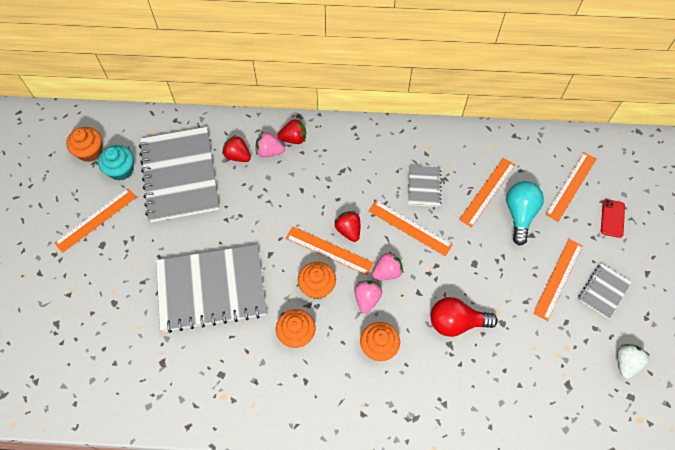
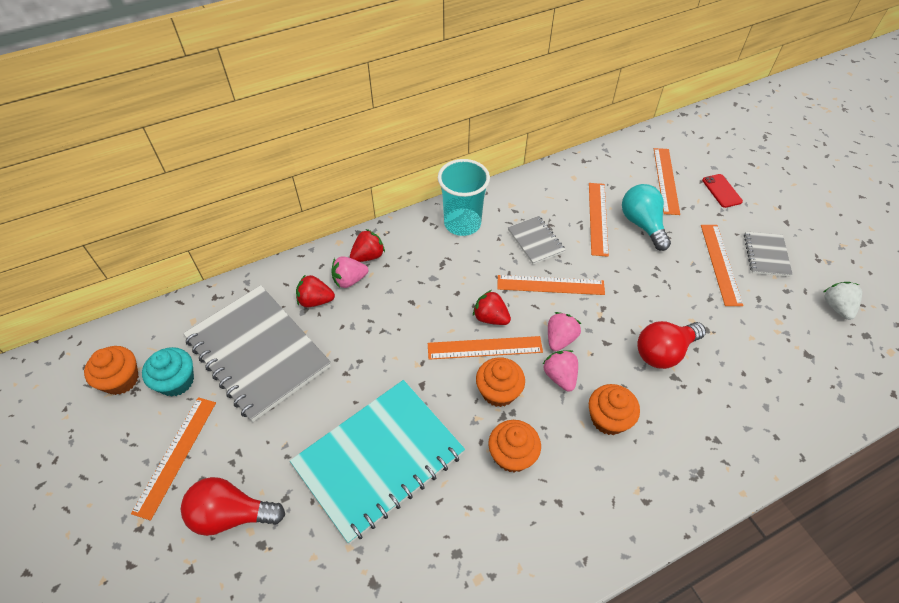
camera: 30 degrees left, 10 degrees down
(107, 275) = (231, 514): none -> red light bulb
(211, 289) = (379, 459): grey notebook -> turquoise notebook
(378, 145) = (462, 223): none -> turquoise cup

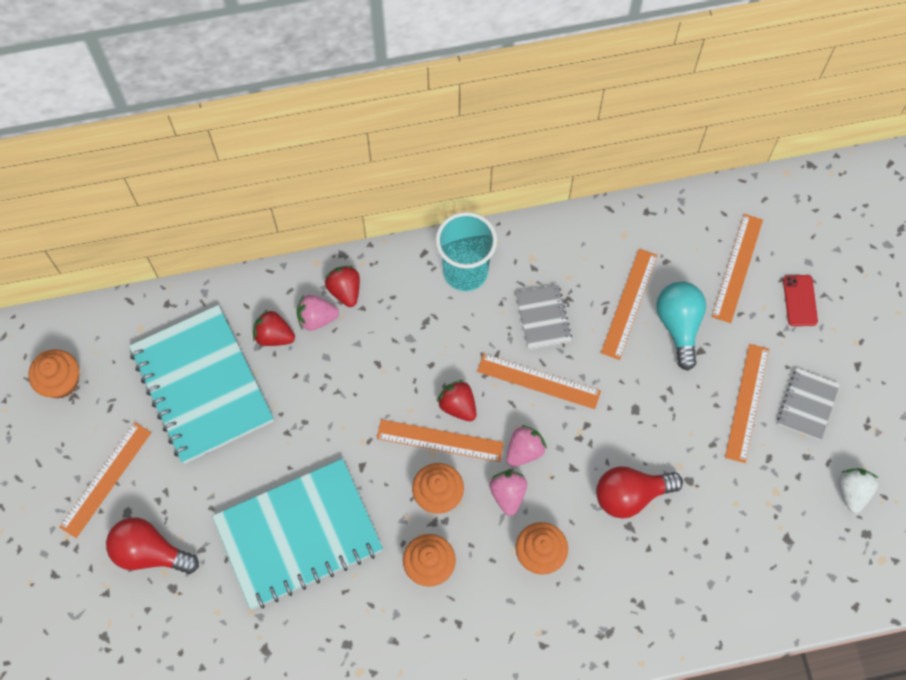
camera: 15 degrees right, 15 degrees up
(176, 381) = (115, 398): turquoise cupcake -> none
(258, 353) = (202, 385): grey notebook -> turquoise notebook
(368, 256) = (345, 291): red strawberry -> red strawberry turned 90 degrees counterclockwise

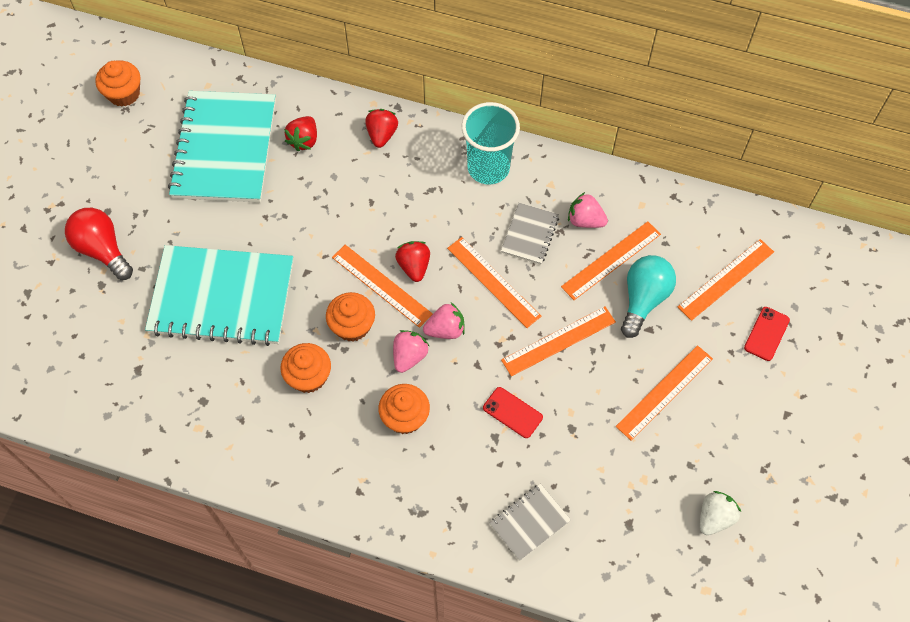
camera: 30 degrees right, 5 degrees down
(106, 479) = (108, 179): orange ruler -> orange ruler (558, 341)
(274, 336) = (304, 140): red strawberry -> red strawberry turned 120 degrees counterclockwise
(316, 318) = (346, 144): pink strawberry -> pink strawberry (585, 220)
(630, 495) = (512, 412): red light bulb -> red phone
(807, 404) = (719, 422): grey notebook -> grey notebook (529, 522)

